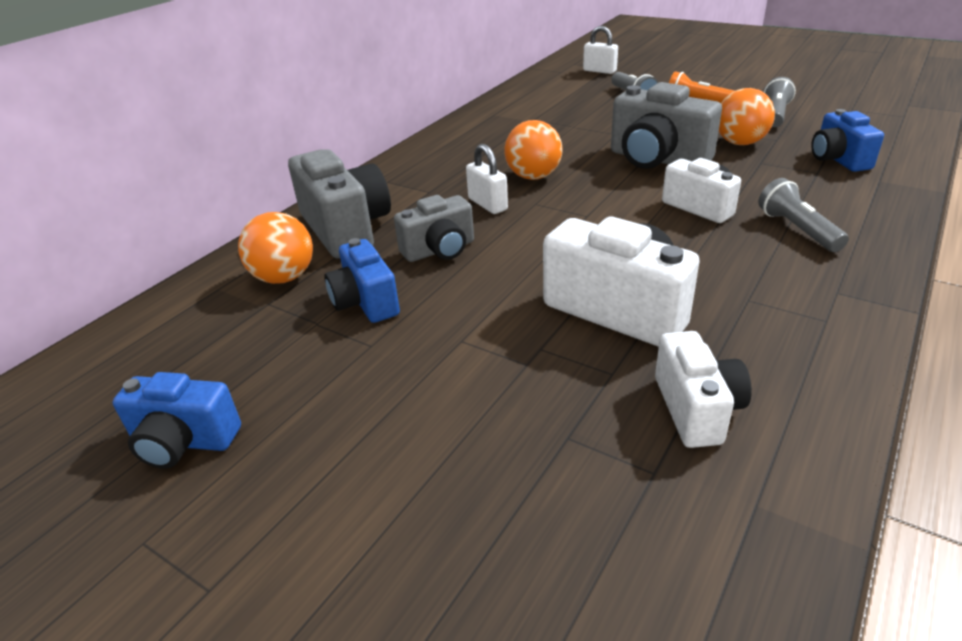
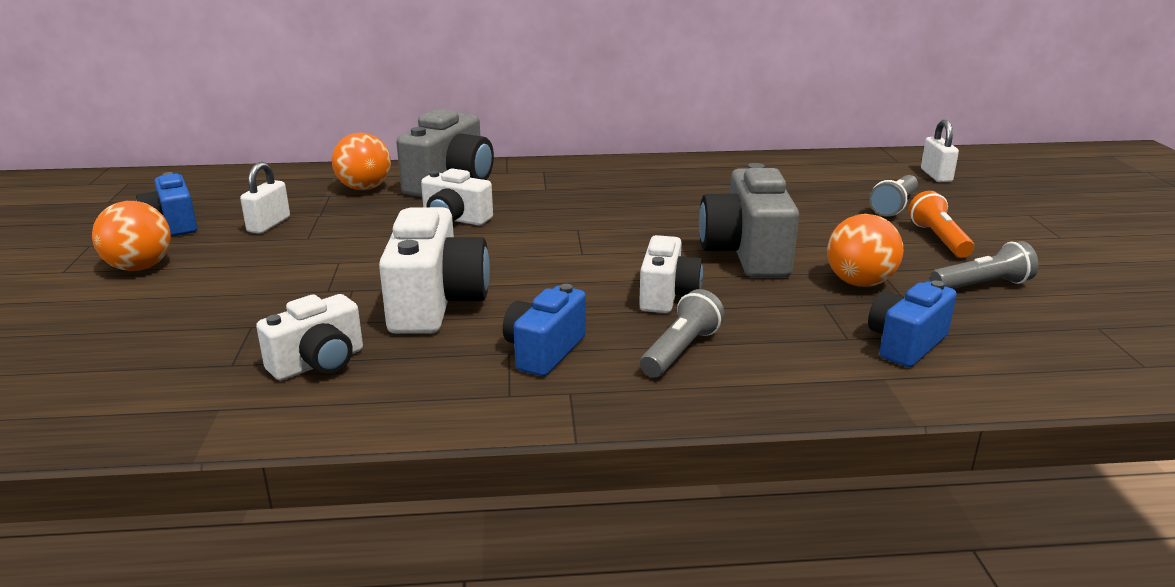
camera: 50 degrees right, 10 degrees down
(365, 302) = (358, 220): blue camera -> blue camera (544, 351)
(440, 250) = (455, 219): grey camera -> white camera
(487, 204) = (551, 213): white padlock -> white padlock (269, 225)
(533, 177) = (627, 215): orange ball -> orange ball (140, 267)

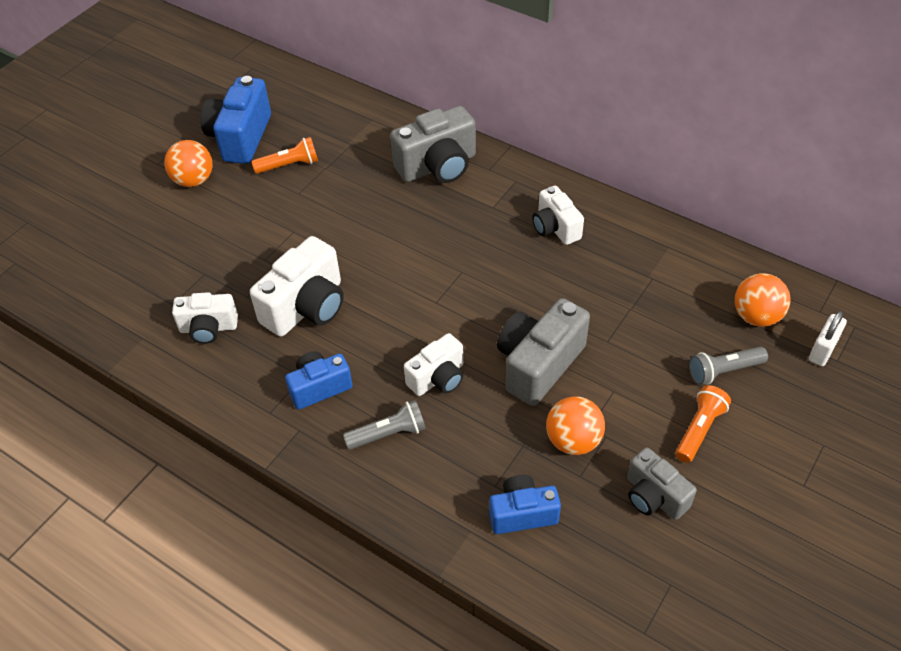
camera: 40 degrees right, 25 degrees up
(173, 224) = (240, 137): blue camera -> blue camera, size x1.60
(269, 225) = (289, 165): white padlock -> orange flashlight
(364, 188) = (378, 146): orange ball -> orange ball (756, 316)
(455, 219) = (398, 217): white camera -> white camera (555, 228)
(982, 286) = (654, 496): grey flashlight -> grey camera

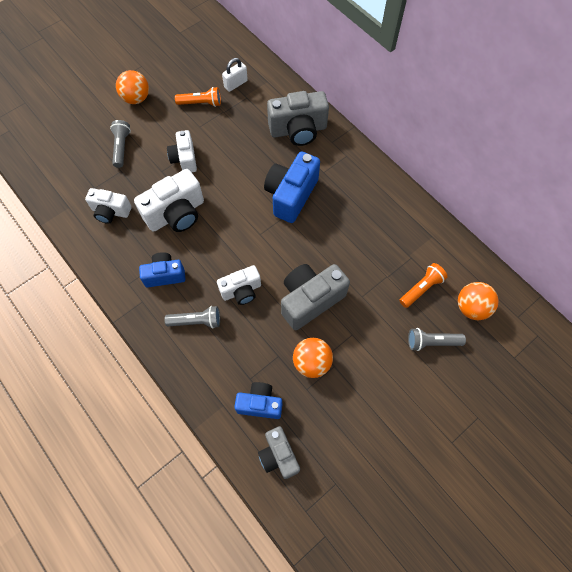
camera: 15 degrees right, 15 degrees up
(195, 244) = (122, 147): none -> grey flashlight
(240, 137) = (176, 73): blue camera -> blue camera (291, 195)
(555, 228) = (360, 200): white camera -> white camera (184, 159)
(654, 496) = (349, 419): grey camera -> grey camera (278, 455)
(699, 430) = (398, 380): orange flashlight -> orange flashlight (421, 288)
(822, 350) = (507, 347): white padlock -> white padlock (235, 84)

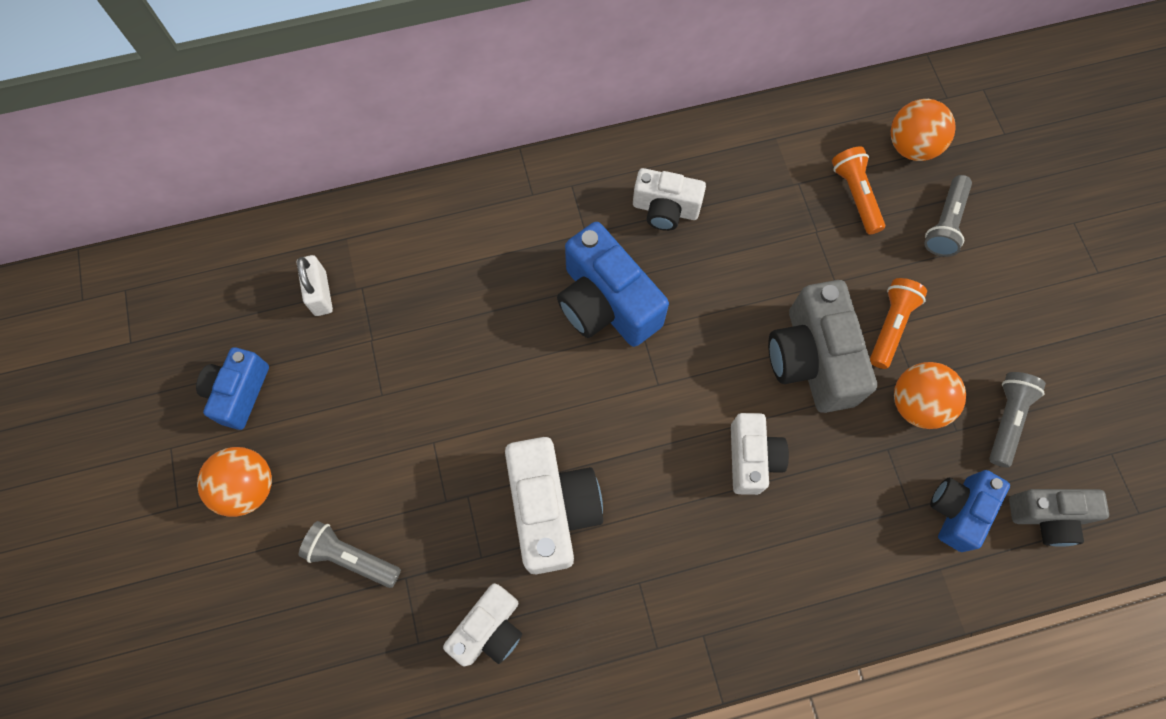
camera: 65 degrees left, 5 degrees up
(165, 275) = (667, 576): blue camera -> blue camera (239, 393)
(184, 159) = (440, 449): white camera -> white camera (665, 209)
(196, 321) = (778, 555): grey flashlight -> grey flashlight (1006, 420)
(201, 103) = (329, 372): orange flashlight -> orange flashlight (890, 326)
(298, 130) = (481, 235): grey camera -> none

